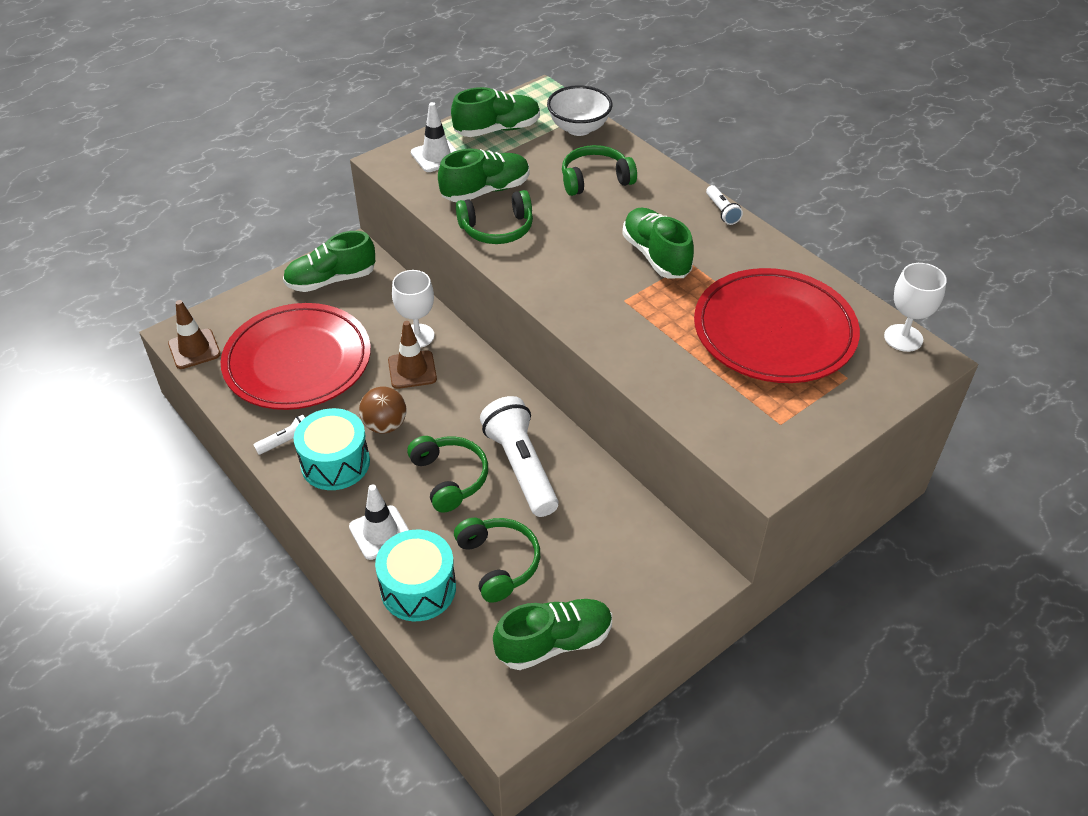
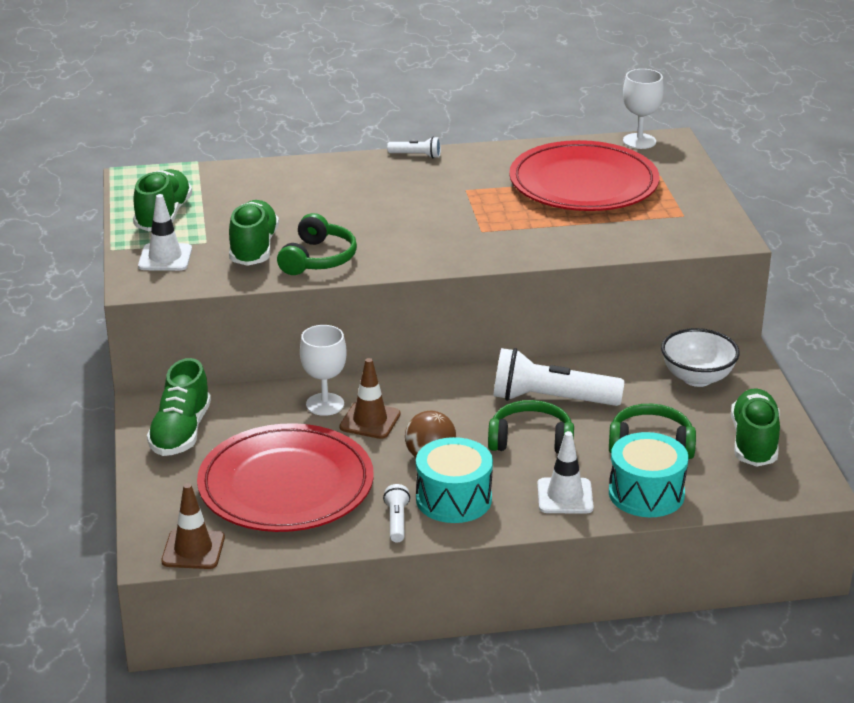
camera: 60 degrees left, 15 degrees down
(579, 128) = (216, 178): white bowl -> white bowl (697, 378)
(595, 179) = (304, 194): green headphones -> none
(656, 256) = (441, 200): green shoe -> none

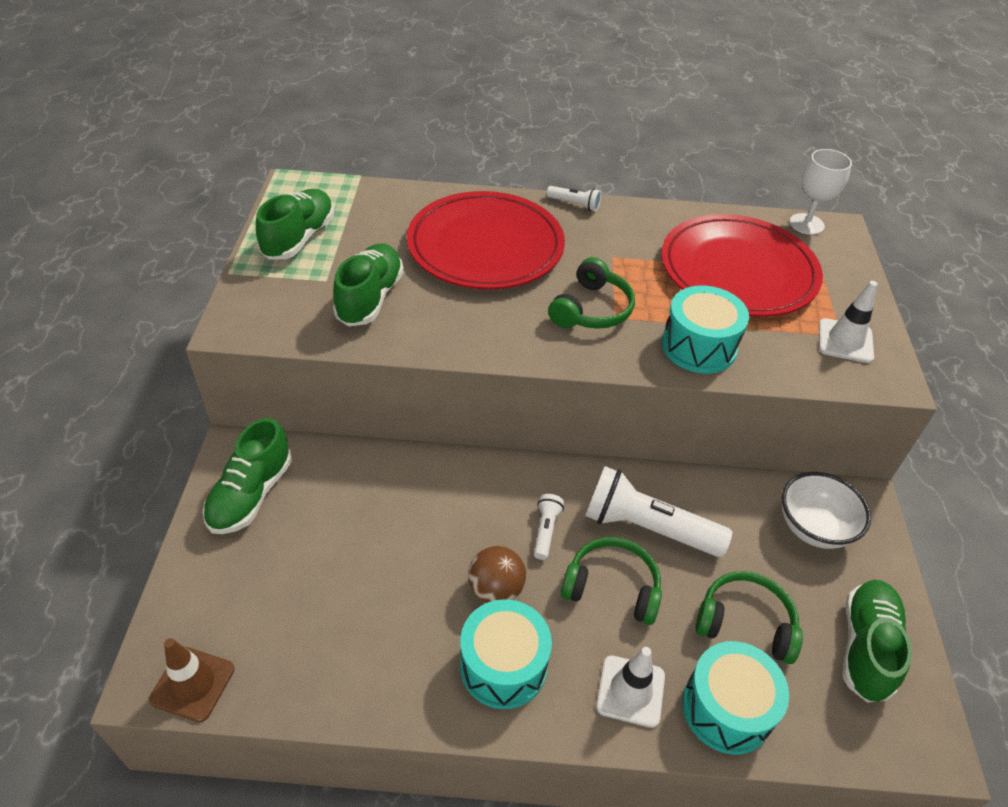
camera: 10 degrees right, 15 degrees up
(165, 258) = (276, 294): white traffic cone -> white traffic cone (845, 341)
(286, 485) = (328, 600): red plate -> red plate (485, 246)
(318, 259) = (430, 325): green headphones -> green headphones (591, 309)
(325, 404) = (409, 484): white goblet -> none
(370, 421) = (448, 519): brown traffic cone -> none
(397, 521) = (429, 689): white flashlight -> white flashlight (546, 531)
(561, 240) = (698, 346): none -> turquoise drum

